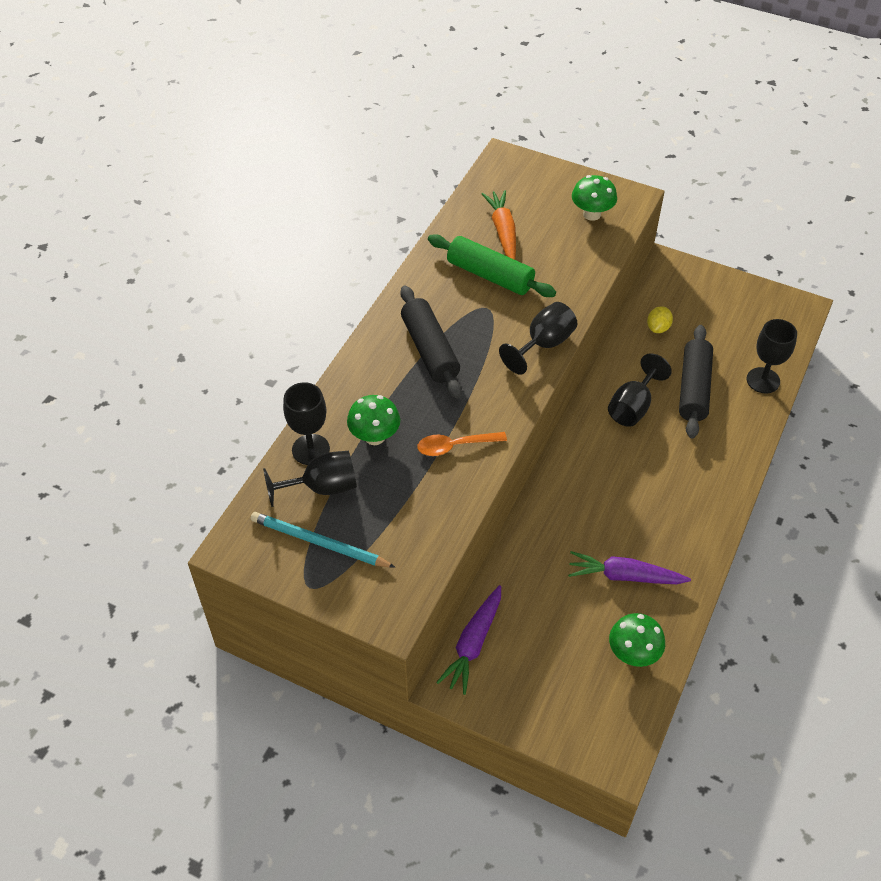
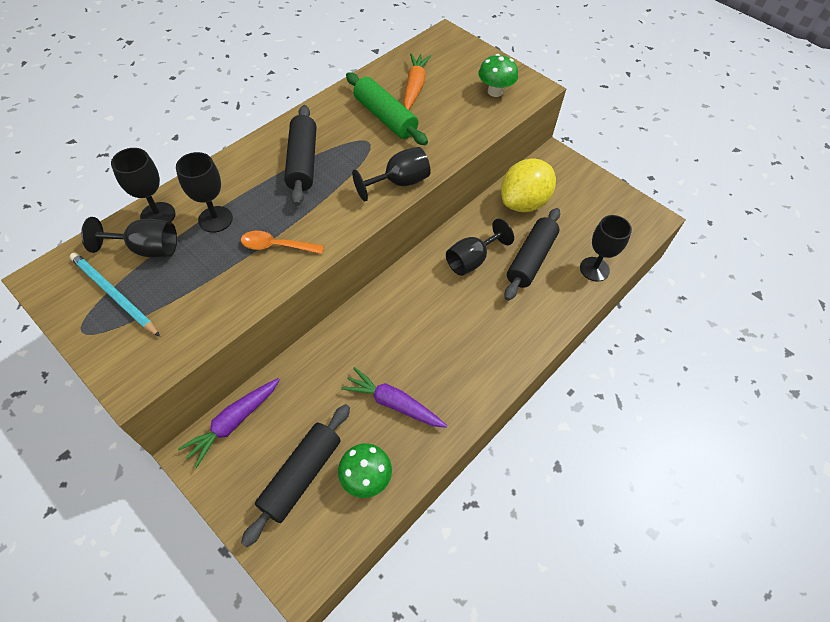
camera: 15 degrees right, 5 degrees up
(374, 436) = (215, 219): green mushroom -> black goblet
(569, 671) = (301, 475): none -> black rolling pin
(658, 328) = (523, 202): yellow lemon -> yellow lemon, size x2.30

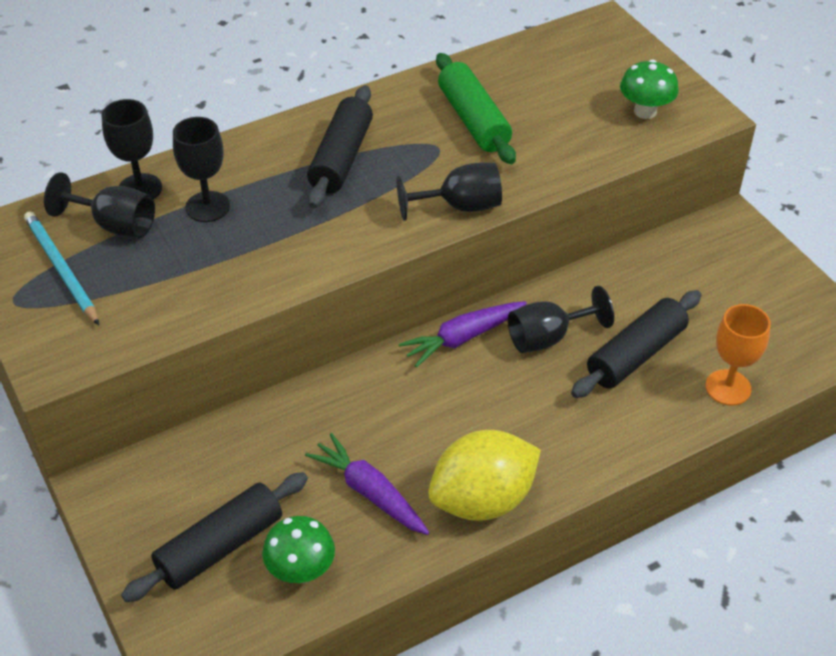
camera: 20 degrees right, 10 degrees down
(233, 422) = (157, 465): purple carrot -> purple carrot (463, 338)
(276, 246) = (272, 253): orange spoon -> none
(415, 87) = (531, 87): orange carrot -> none
(523, 202) = (656, 276): yellow lemon -> yellow lemon (482, 500)
(594, 269) = (728, 387): black goblet -> orange goblet

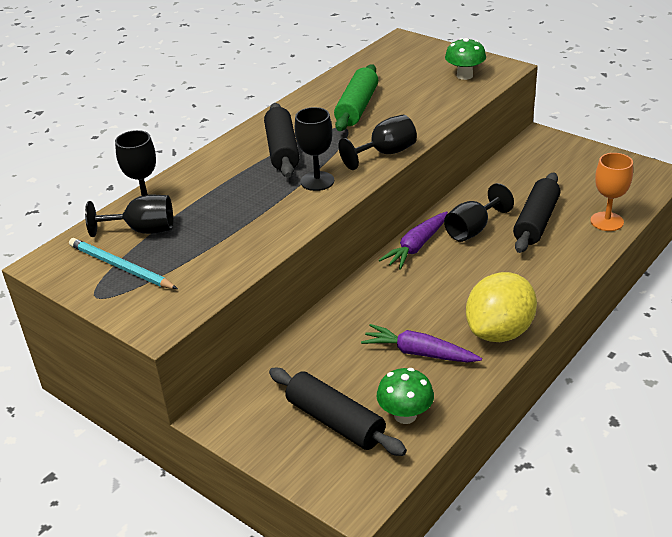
camera: 20 degrees left, 10 degrees down
(207, 207) = (206, 201): black goblet -> black goblet (317, 181)
(220, 546) = (335, 421): black rolling pin -> black rolling pin turned 75 degrees counterclockwise
(473, 120) = (357, 107): green rolling pin -> green rolling pin turned 60 degrees clockwise

